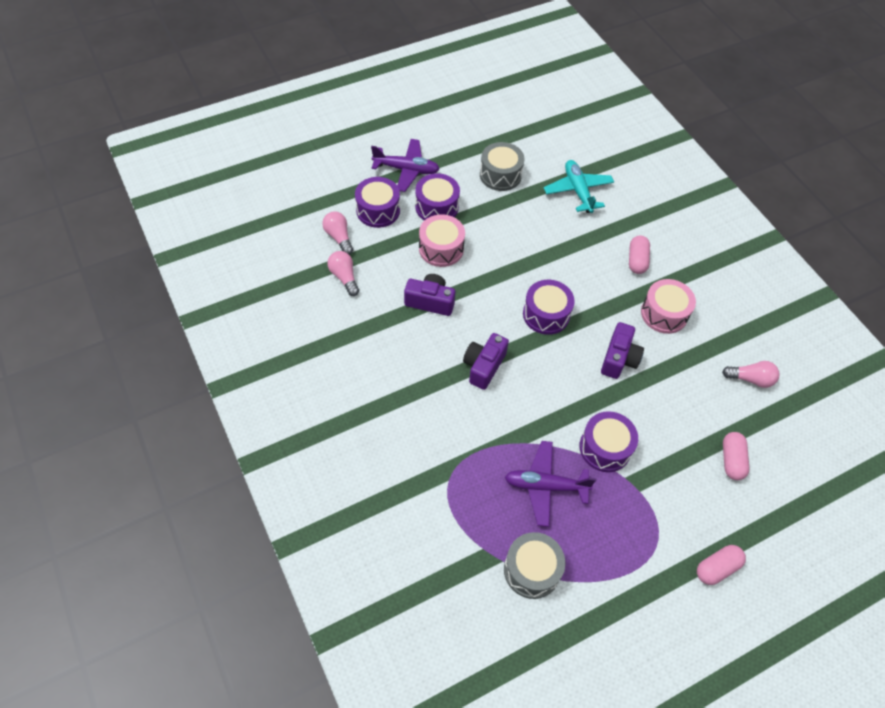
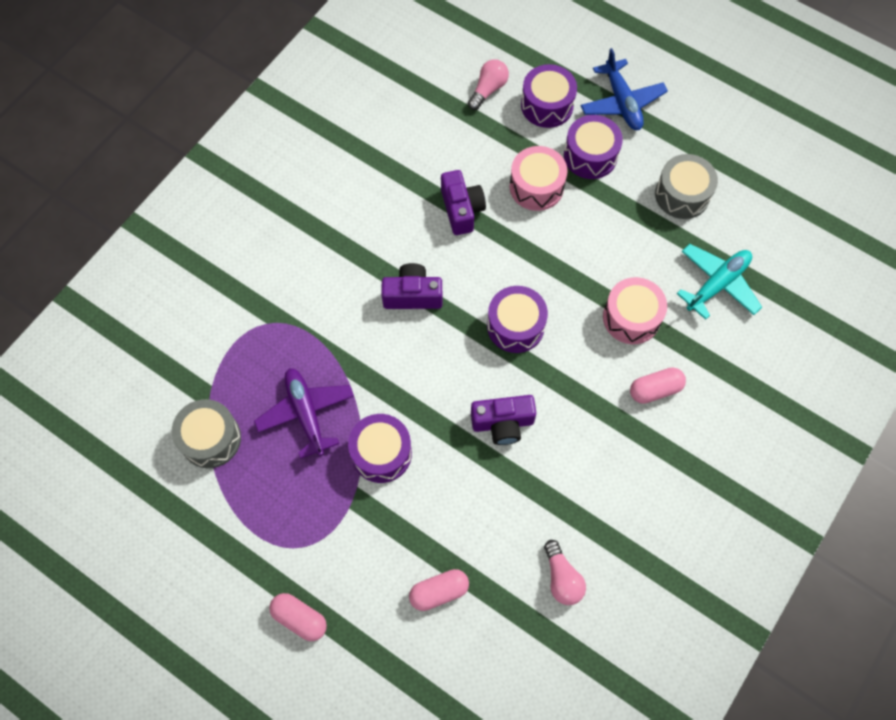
camera: 65 degrees right, 10 degrees up
(344, 277) = (442, 120): pink light bulb -> none
(406, 170) = (622, 102): purple plane -> blue plane
(664, 314) = (596, 448): pink drum -> pink drum (631, 317)

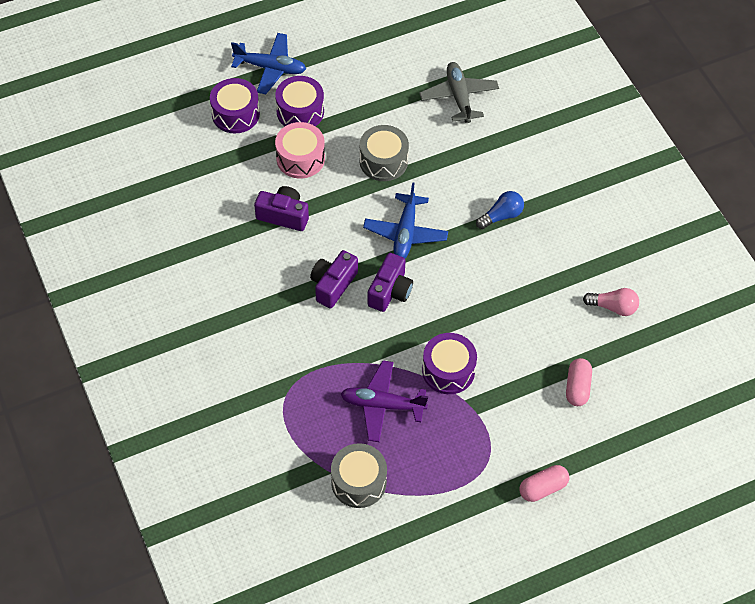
camera: 60 degrees left, 10 degrees down
(488, 90) = (191, 143): pink light bulb -> none
(502, 423) = (476, 282): purple camera -> purple camera (390, 291)
(515, 326) = (405, 233): purple drum -> blue plane
(599, 404) = (501, 216): none -> blue light bulb
(631, 317) = (448, 160): pink drum -> none
(655, 389) = (512, 177): pink capsule -> none
(682, 195) = (374, 76): grey drum -> grey drum (383, 161)
(717, 284) = (459, 97): turquoise plane -> grey plane

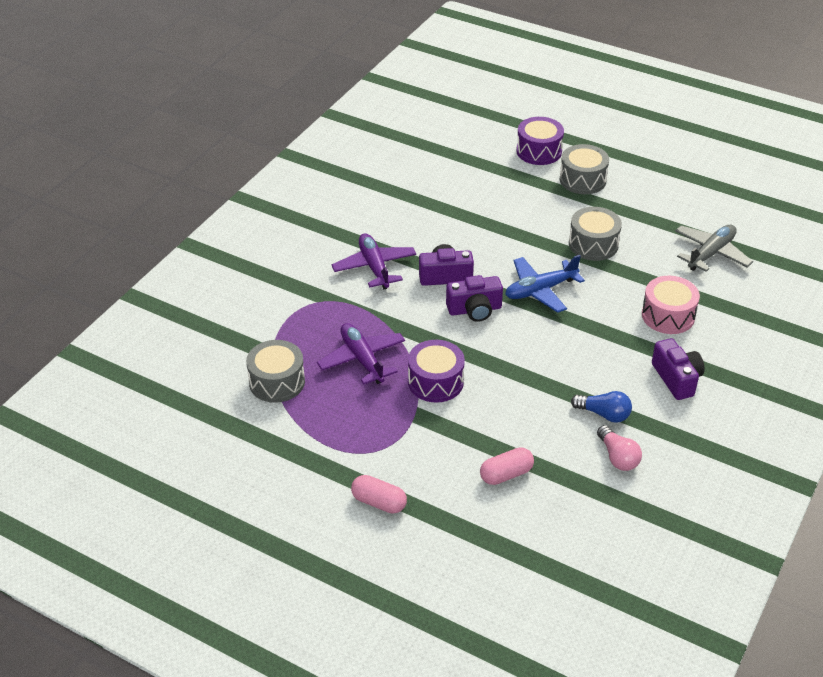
camera: 55 degrees right, 15 degrees down
(270, 68) = (602, 146): blue plane -> none
(278, 327) = (374, 267): none -> purple plane
(283, 215) = (478, 219): purple camera -> purple camera (676, 379)
(300, 112) = (582, 180): purple drum -> grey drum
(300, 158) = (540, 201): pink drum -> pink drum (668, 316)
(501, 216) = (625, 337): blue light bulb -> blue light bulb (604, 414)

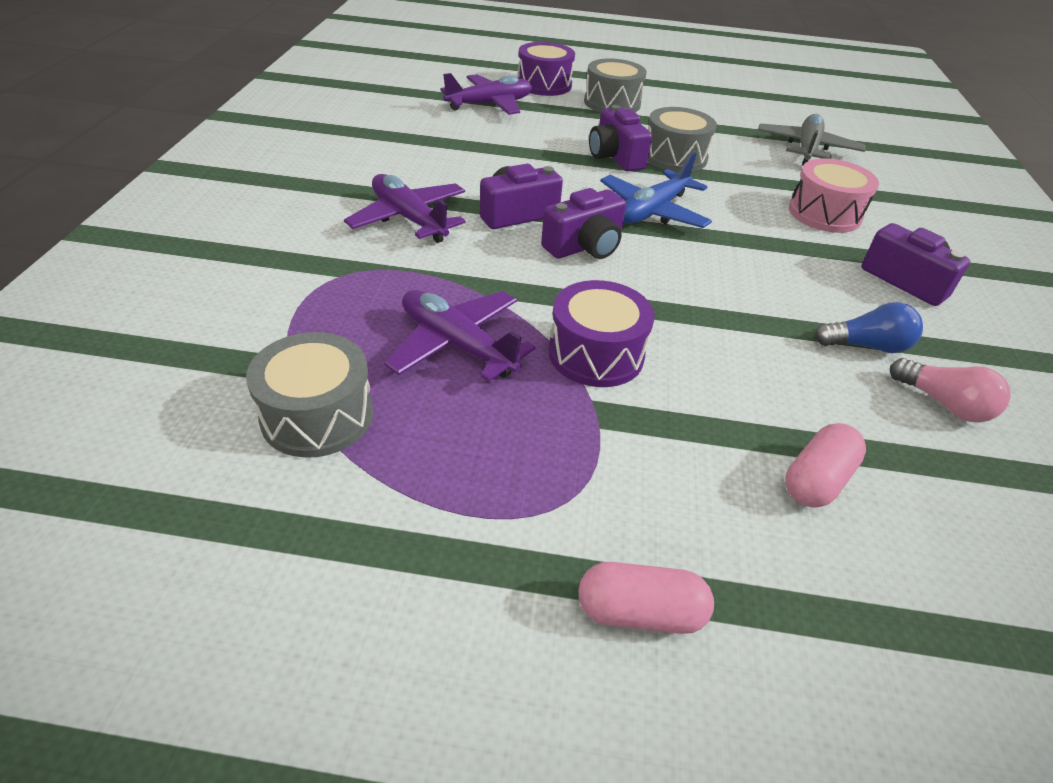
camera: 25 degrees left, 0 degrees up
(482, 168) = (490, 104): none -> purple plane
(546, 237) = (615, 157): none -> purple camera

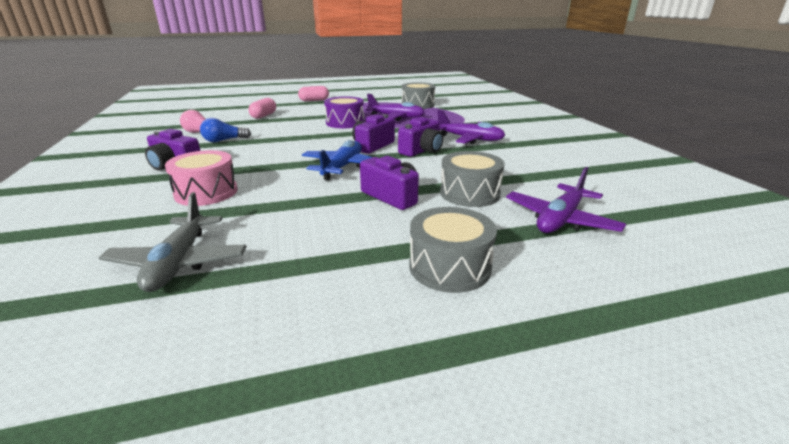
camera: 160 degrees right, 15 degrees down
(544, 85) = (563, 273): purple drum -> none
(674, 157) = (340, 210): grey drum -> grey drum (469, 193)

